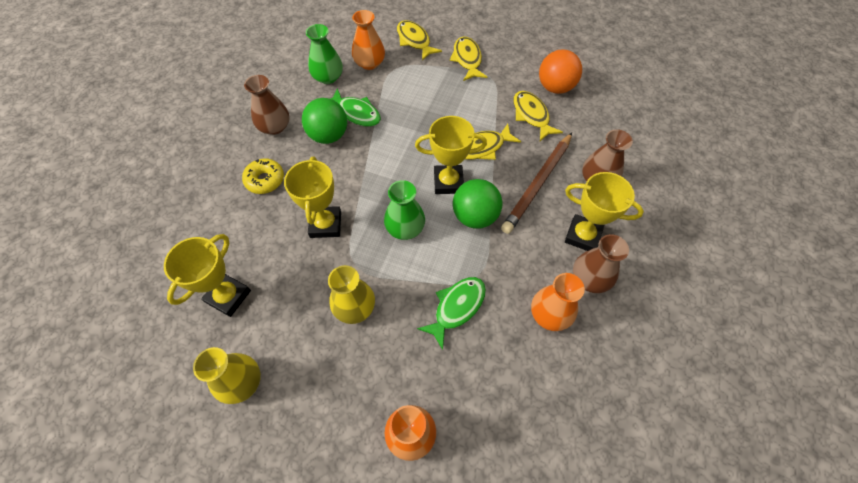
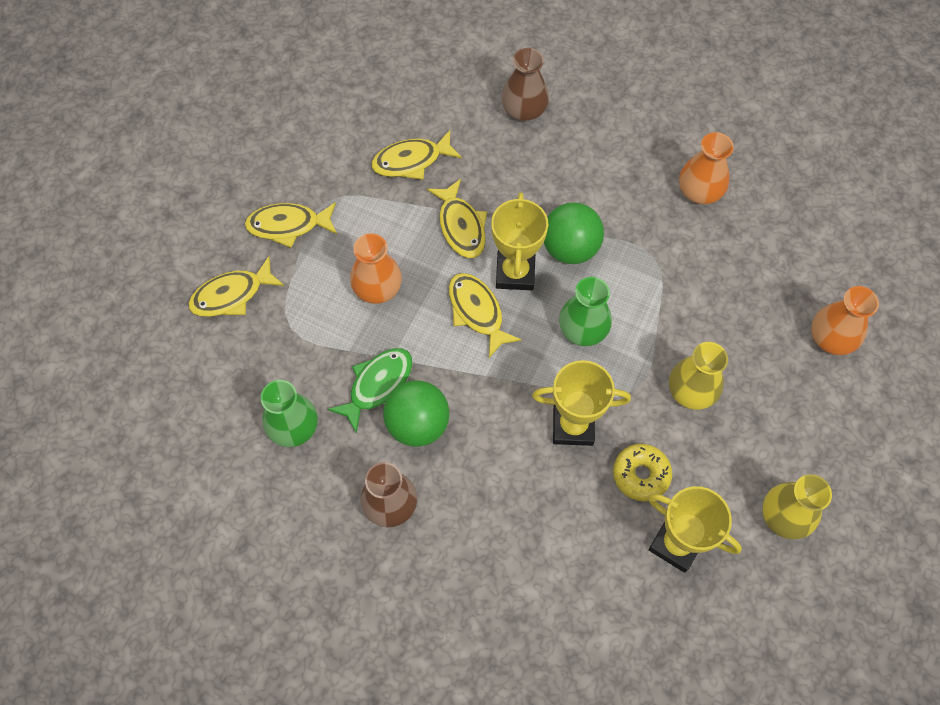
camera: 85 degrees left, 5 degrees up
(265, 180) = (492, 511): yellow donut -> yellow donut (641, 475)
(369, 63) = (272, 363): orange vase -> orange vase (377, 288)
(414, 161) = (477, 312): none -> yellow fish
(457, 307) = (691, 281): green fish -> none
(537, 184) = (526, 173): brown pencil -> none
(555, 87) = (363, 124): orange ball -> none
(582, 236) = (602, 140): yellow trophy -> none
(590, 278) = (657, 145): brown vase -> none

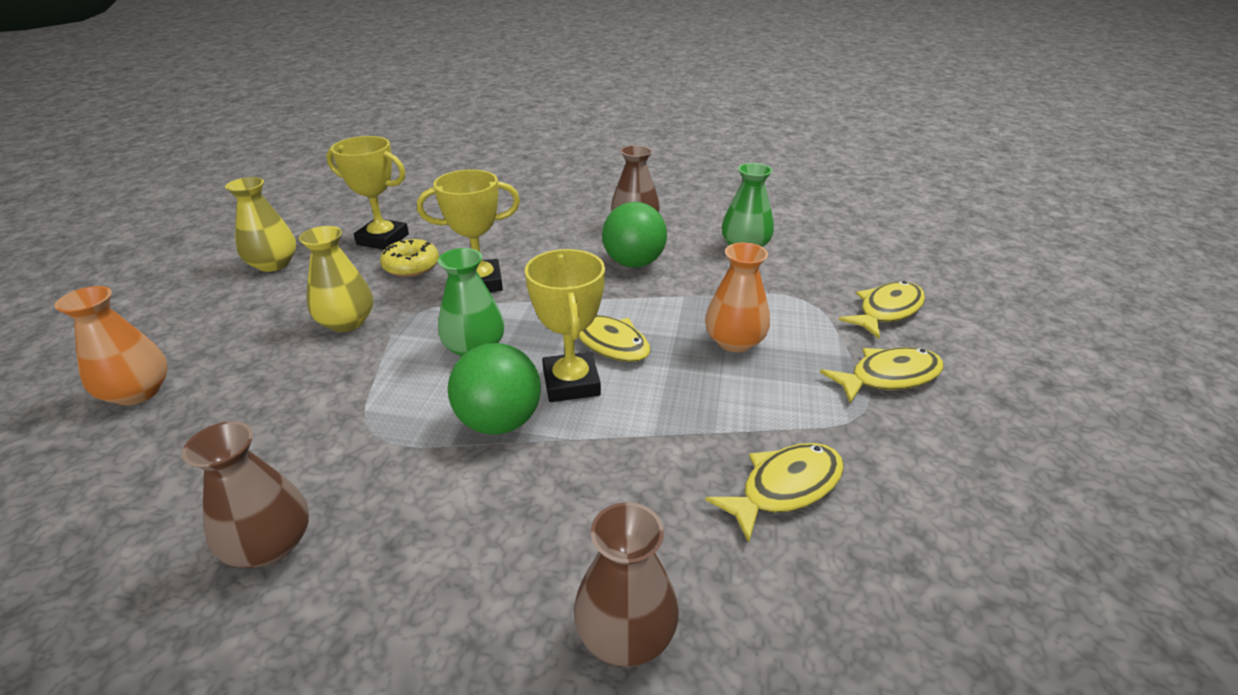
camera: 165 degrees right, 30 degrees down
(377, 385) = (686, 278): green fish -> none
(461, 226) = (663, 418): yellow fish -> none
(699, 191) = (270, 545): orange vase -> brown vase

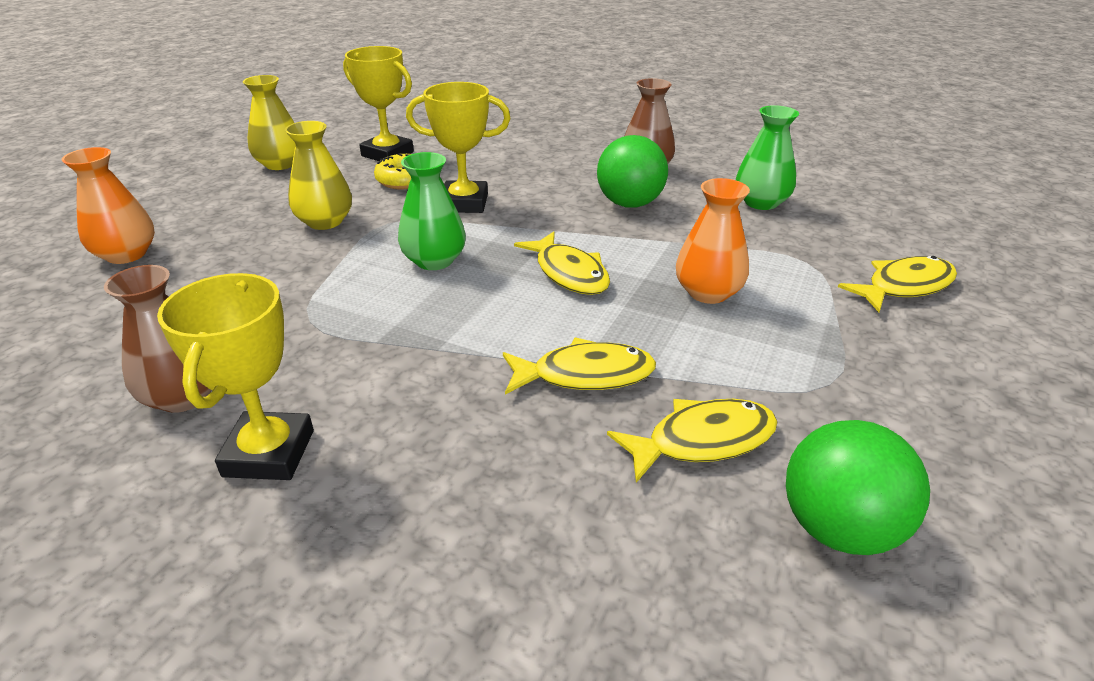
camera: 15 degrees right, 0 degrees up
(499, 422) = (431, 329): green ball -> green ball (838, 528)
(571, 383) = (516, 305): yellow trophy -> yellow trophy (269, 453)
(626, 633) = (474, 539): brown vase -> none
(889, 377) = (875, 353): yellow fish -> yellow fish (585, 375)

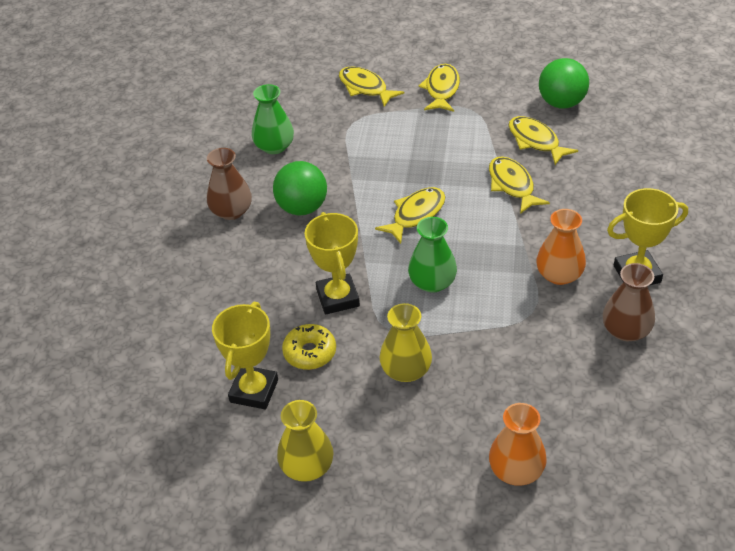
camera: 105 degrees left, 10 degrees up
(708, 292) = (408, 155): orange vase -> orange vase (559, 275)
(900, 363) = (441, 89): none -> yellow fish

